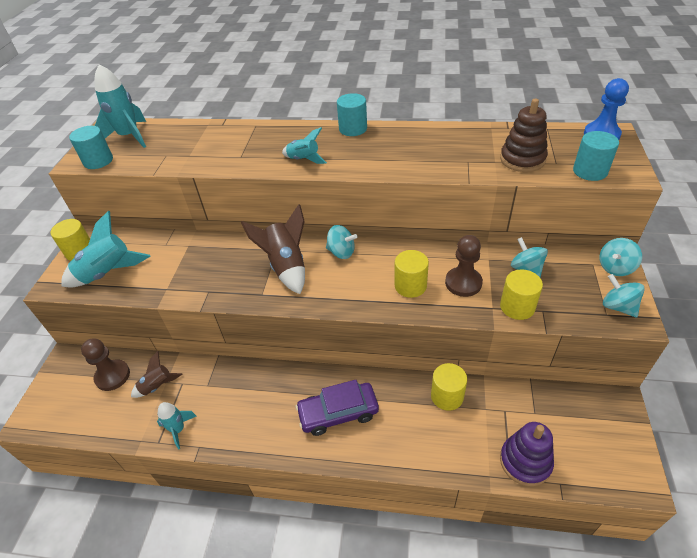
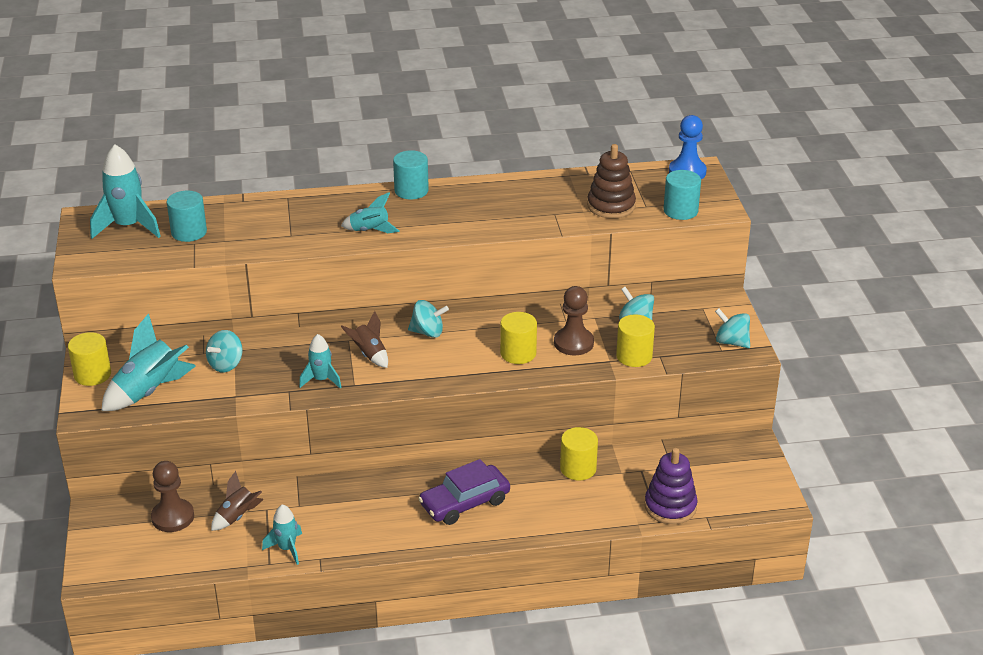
camera: 20 degrees left, 10 degrees down
(98, 161) = (109, 259): turquoise cylinder -> turquoise cylinder (189, 232)
(238, 285) = (321, 380): none -> turquoise rocket
(286, 266) = (369, 355): brown rocket -> brown rocket, size x0.58
(615, 268) = (725, 308): turquoise spinning top -> turquoise spinning top (226, 364)

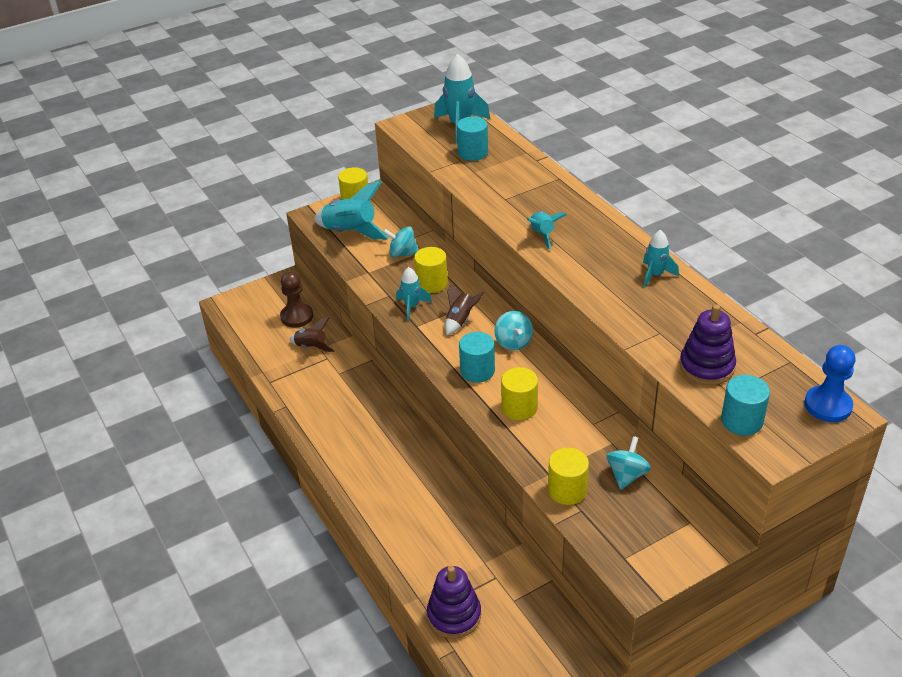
camera: 70 degrees right, 5 degrees up
(287, 549) = (288, 385): turquoise rocket -> turquoise rocket (655, 275)
(411, 191) = (624, 236): turquoise cylinder -> turquoise cylinder (477, 371)
(464, 503) = (388, 467): purple car -> none
(573, 343) = (560, 440): brown pawn -> none
(578, 468) = (472, 528): yellow cylinder -> yellow cylinder (432, 283)
(611, 206) = (706, 367): brown stacking toy -> purple stacking toy
(731, 342) = (644, 563): turquoise spinning top -> none

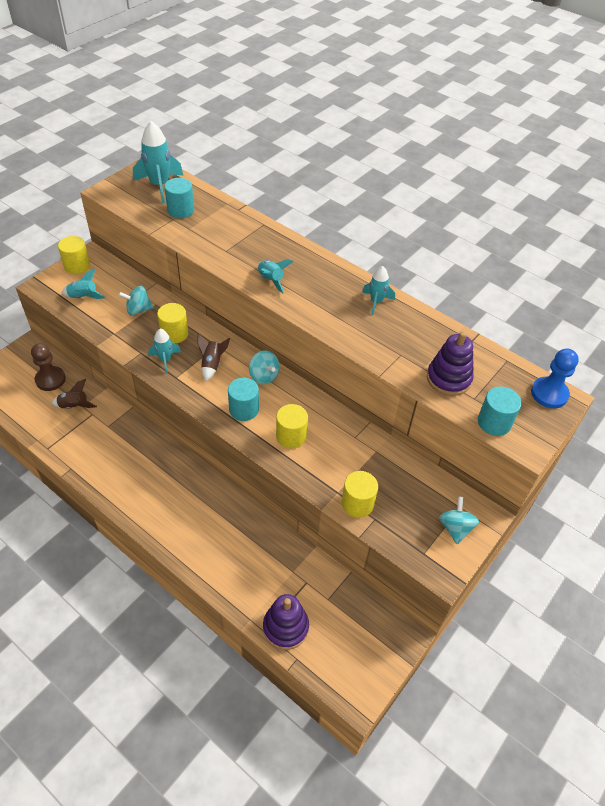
camera: 25 degrees left, 10 degrees up
(350, 232) = (83, 297): turquoise rocket -> turquoise rocket, size x0.58
(627, 475) = (398, 477): turquoise spinning top -> turquoise spinning top (455, 528)

